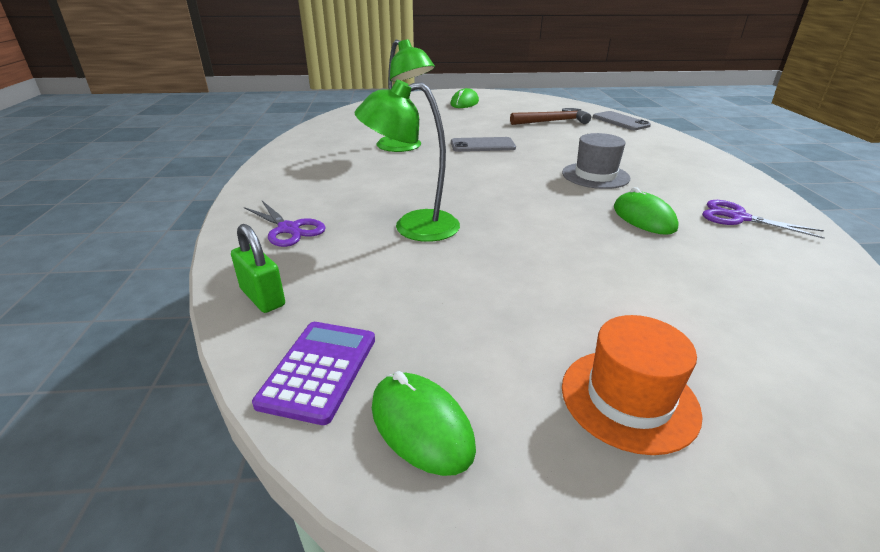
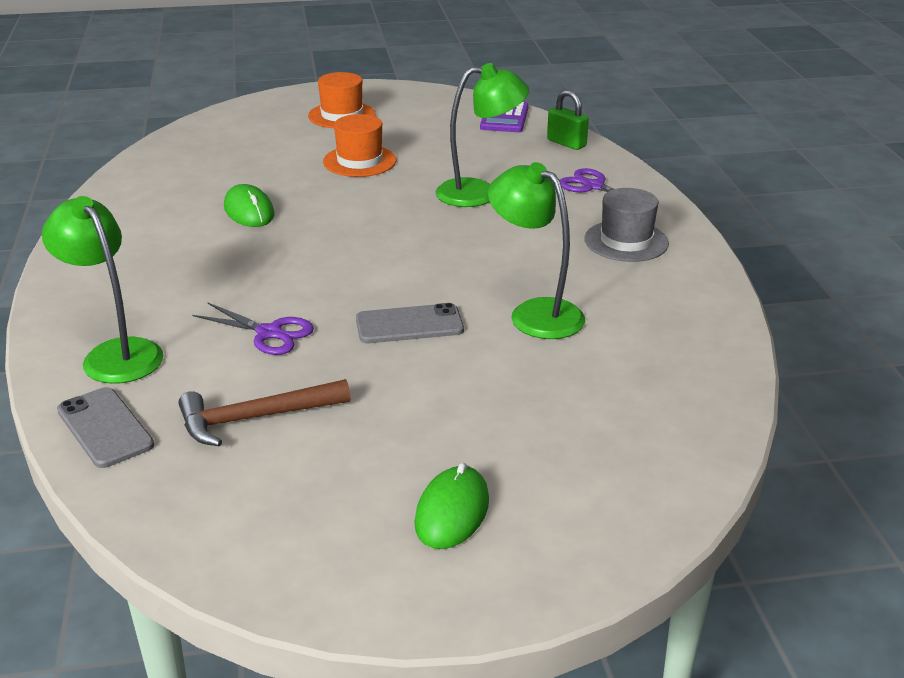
camera: 175 degrees right, 0 degrees up
(421, 425) = (445, 106): green mouse -> none
(555, 277) = (359, 161): none -> orange hat
(595, 175) = (262, 266): grey hat -> grey hat (626, 241)
(647, 141) = (115, 353): none -> green lamp
(738, 218) = (150, 215): purple scissors -> purple scissors (269, 333)

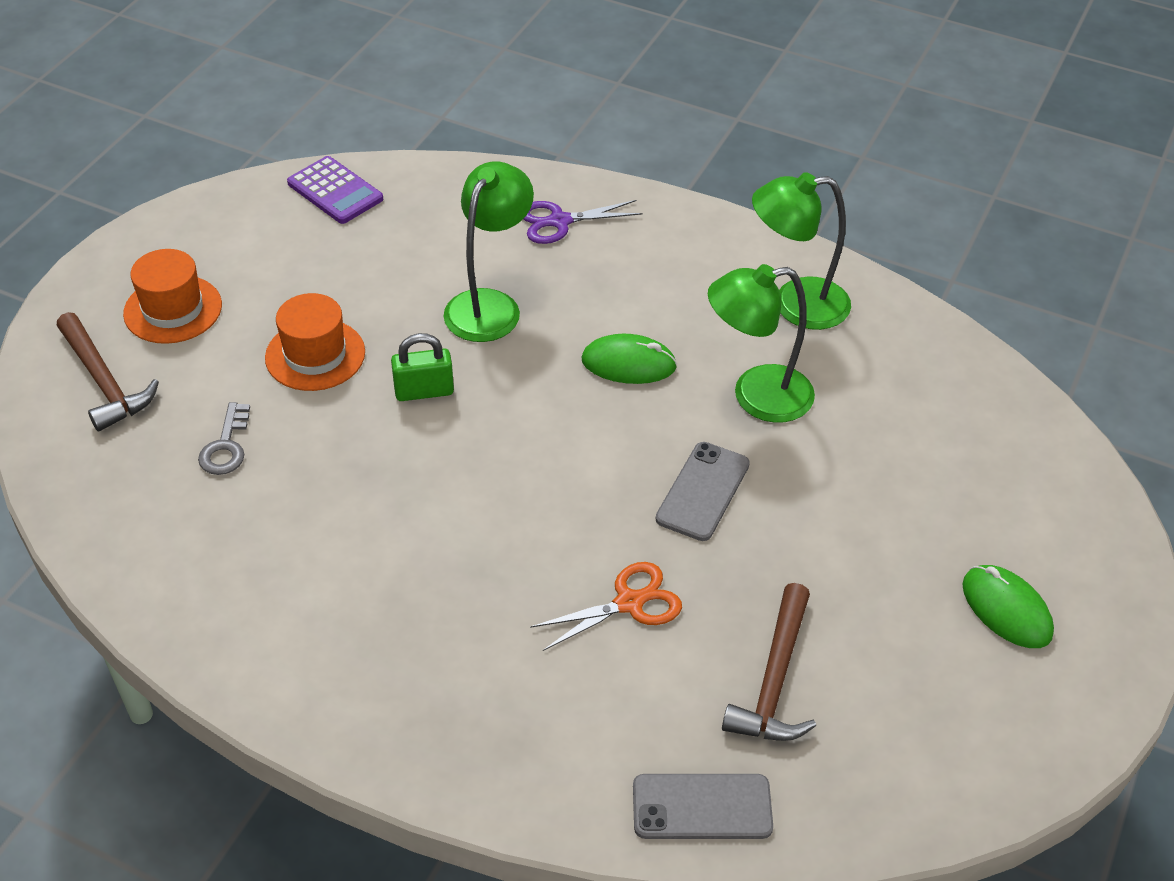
camera: 55 degrees left, 15 degrees up
(115, 353) = (563, 747): green lamp -> green lamp (795, 305)
(249, 211) = (342, 503): green mouse -> green mouse (628, 363)
(254, 165) = (226, 446): none -> grey key
(264, 120) = (104, 381): none -> brown hammer
(269, 333) = (629, 603): purple scissors -> orange scissors
(566, 143) = (447, 184): green padlock -> green padlock (424, 391)
(626, 241) = (685, 265): grey hat -> none

